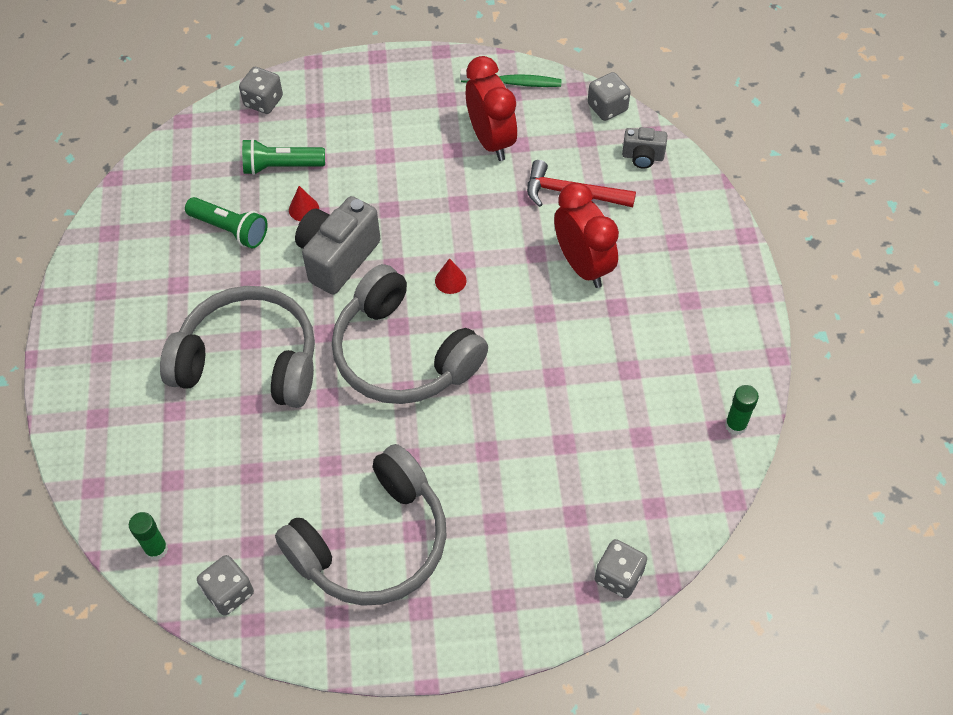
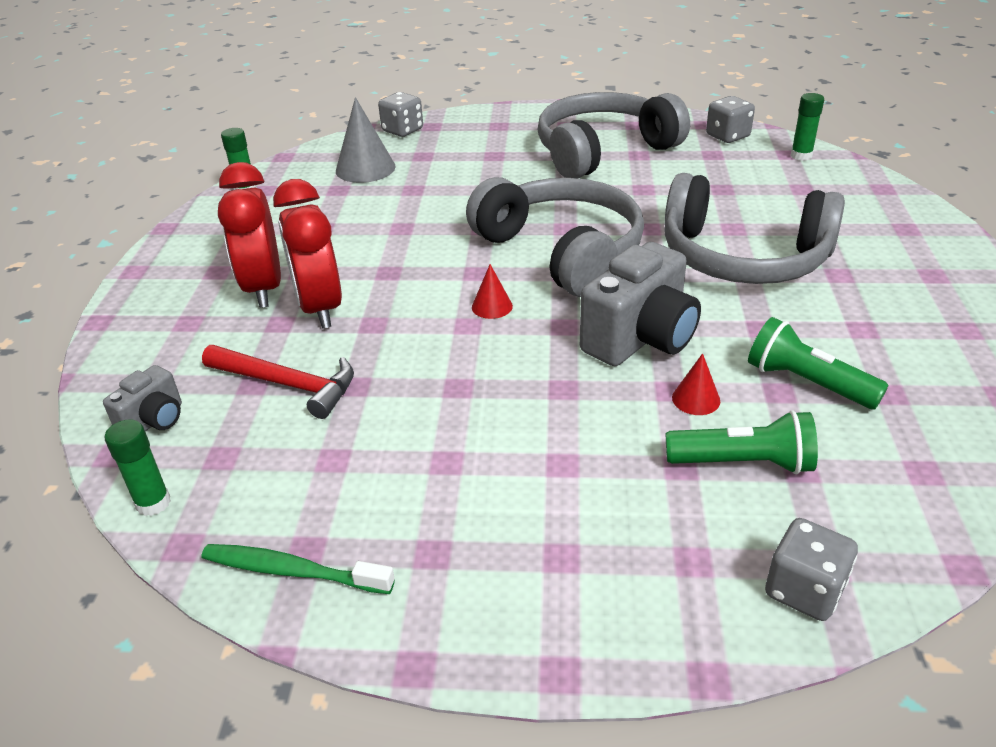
camera: 170 degrees left, 20 degrees down
(491, 140) = (377, 469): red clock -> red clock (263, 288)
(607, 107) = (153, 503): grey dice -> green glue stick
(629, 480) = (365, 168): none -> grey cone
(642, 157) = (154, 421): grey camera -> grey camera turned 105 degrees clockwise

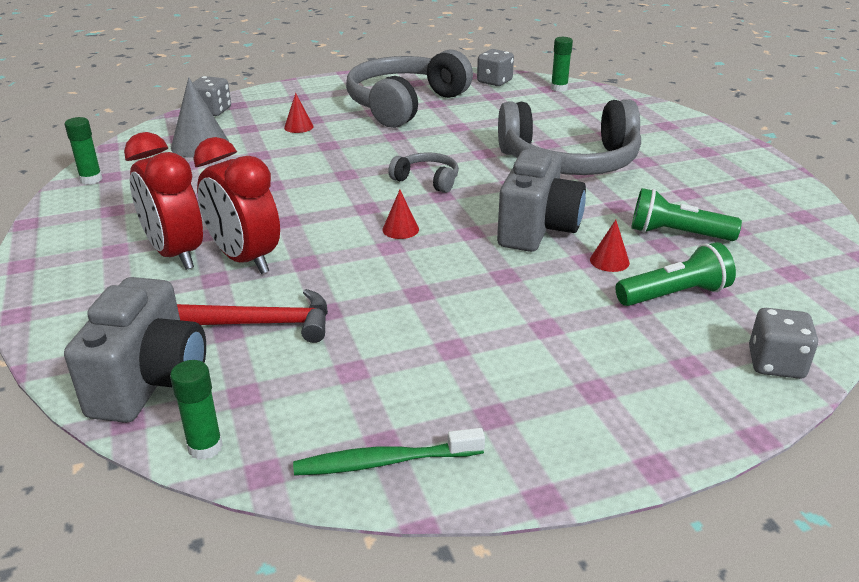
camera: 25 degrees left, 5 degrees down
(154, 421) = (150, 382): grey camera -> grey camera, size x1.89
(473, 162) = (298, 127): none -> red cone
(561, 251) = (427, 180): grey headphones -> grey headphones, size x0.45

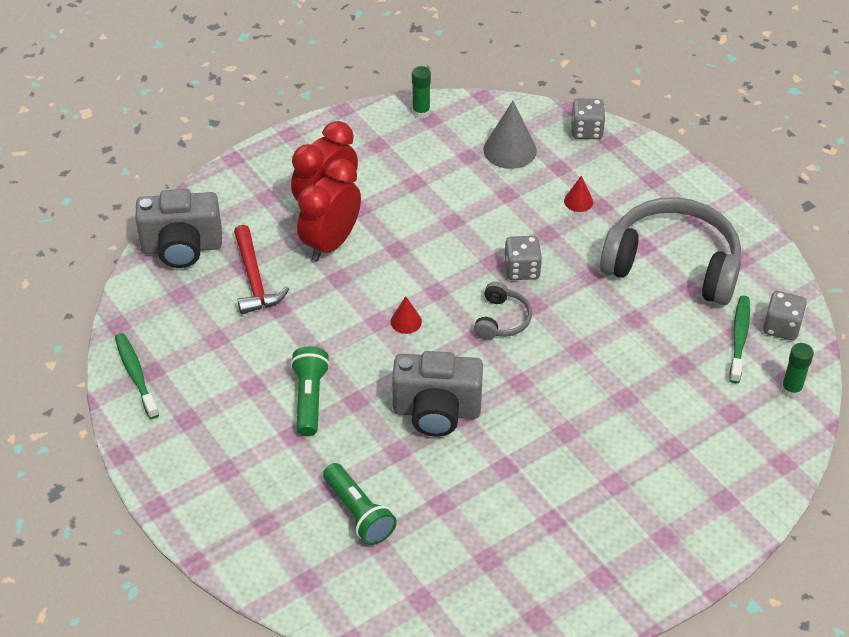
camera: 75 degrees right, 15 degrees up
(205, 447) = (132, 293): green glue stick -> none
(500, 95) = (739, 339): none -> green toothbrush
(569, 161) = (587, 420): grey headphones -> none
(609, 261) = (399, 466): red cone -> none
(677, 234) = (462, 513): green flashlight -> green flashlight (309, 398)
(775, 364) = (280, 577): grey dice -> grey dice (522, 270)

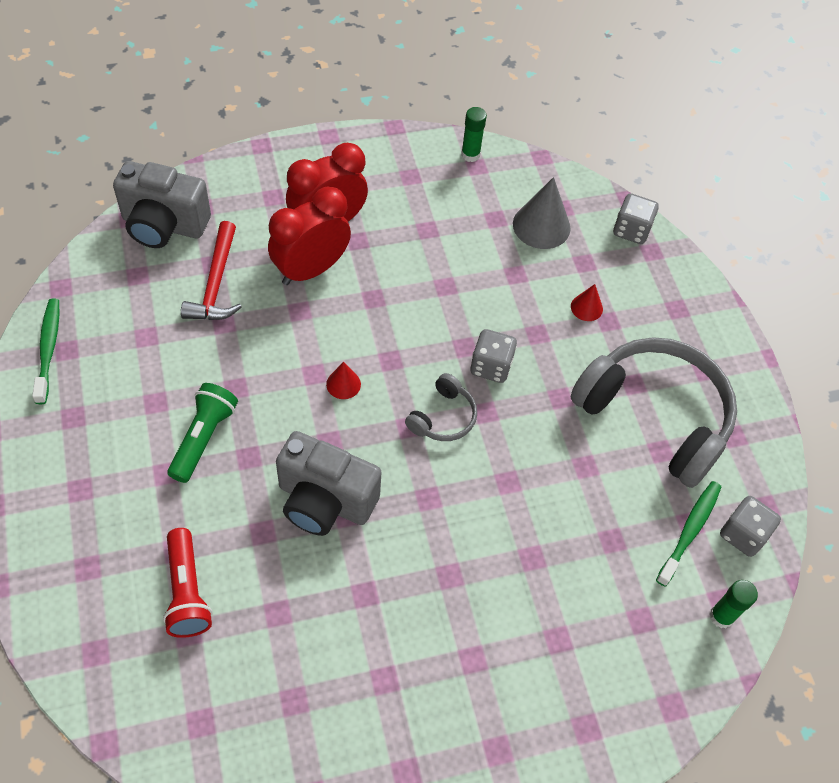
camera: 15 degrees right, 10 degrees up
(359, 513) = (187, 591): green flashlight -> red flashlight

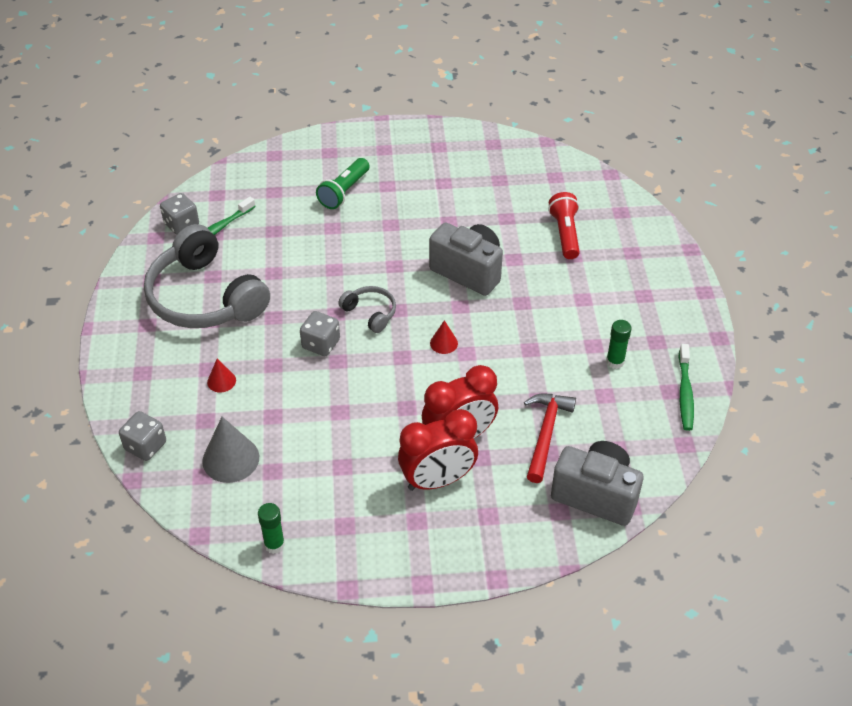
camera: 165 degrees left, 10 degrees down
(203, 438) = (555, 317): green flashlight -> green flashlight (344, 192)
(443, 417) = (370, 313): grey headphones -> grey headphones turned 90 degrees clockwise
(721, 616) = (221, 188): green glue stick -> green glue stick (615, 362)

